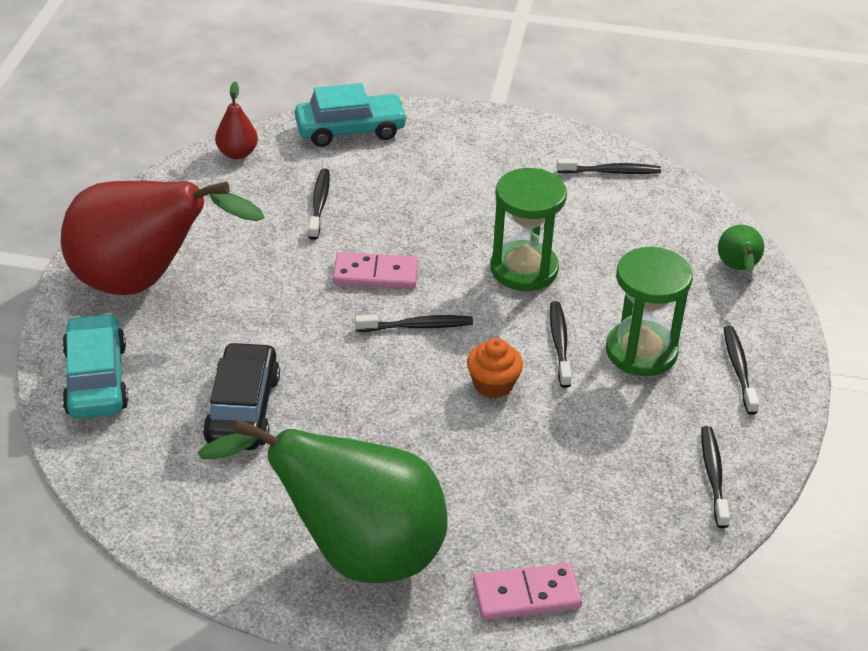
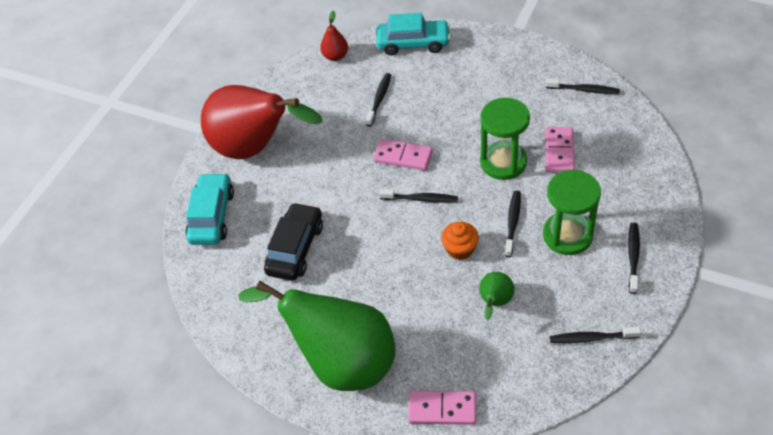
camera: 20 degrees right, 10 degrees up
(599, 249) = (559, 151): none -> pink domino
(713, 476) = (592, 338): black toothbrush -> black toothbrush turned 105 degrees counterclockwise
(738, 269) = (654, 176): green pear -> green pear (495, 302)

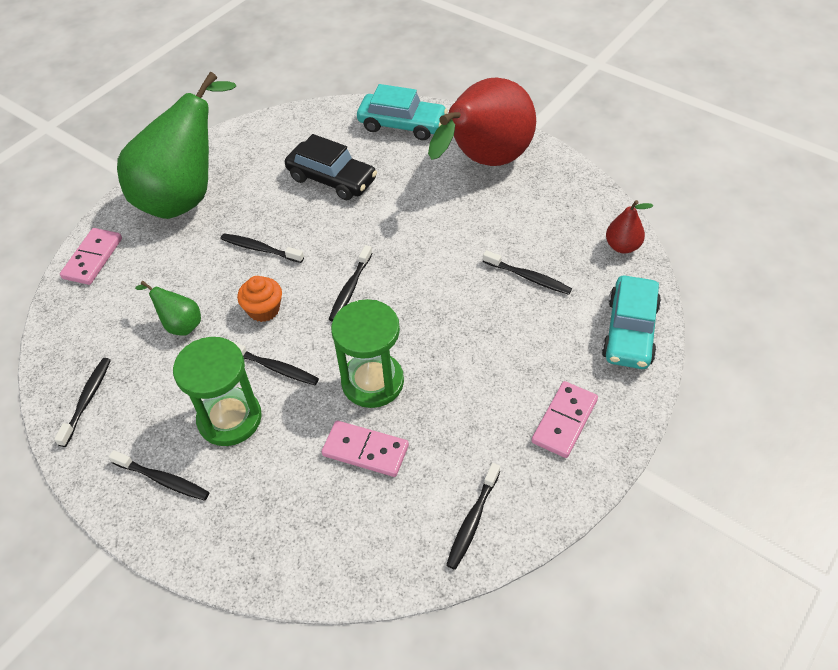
camera: 100 degrees right, 0 degrees up
(394, 274) = (260, 249): none -> black toothbrush
(403, 156) = (422, 284): pink domino -> pink domino (564, 421)

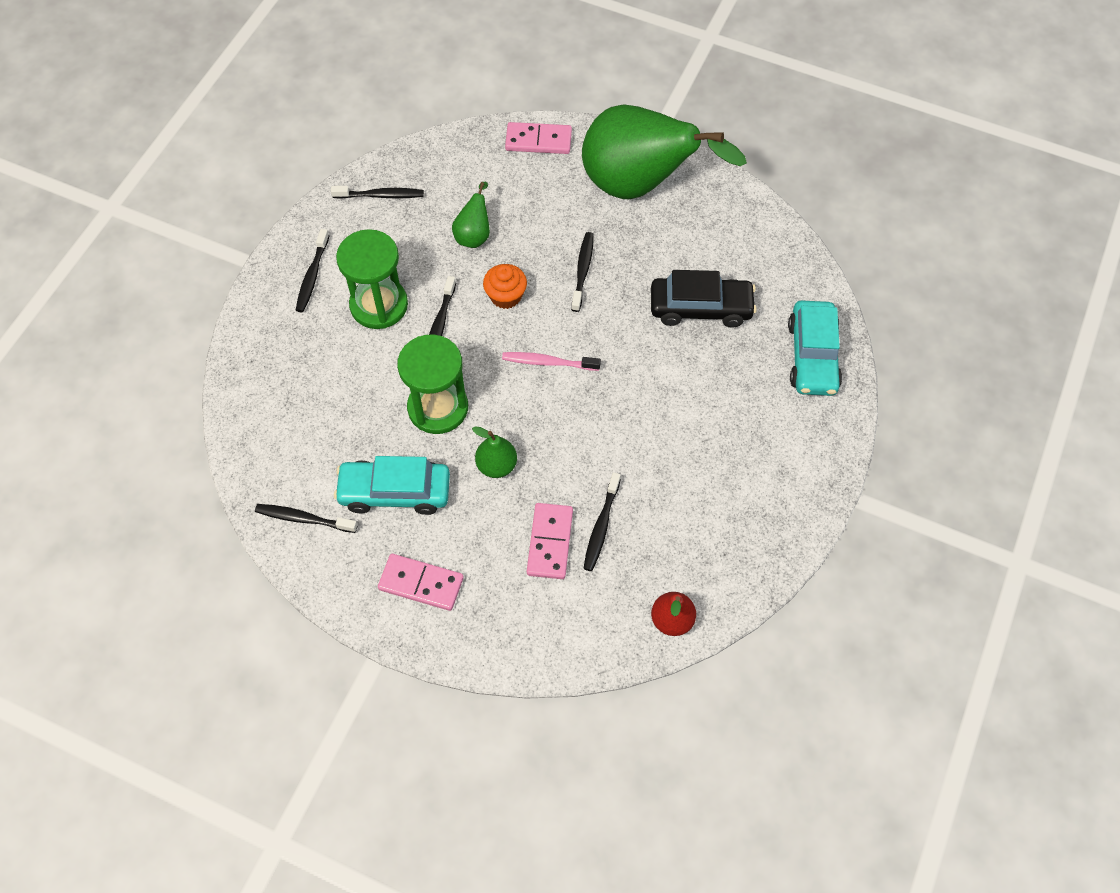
camera: 75 degrees right, 10 degrees up
(332, 179) = (700, 308): black car -> black car turned 105 degrees counterclockwise
(350, 288) = (549, 362): black toothbrush -> pink toothbrush
(365, 450) = (362, 419): pink domino -> pink domino (550, 542)
(450, 343) = (496, 465): none -> green pear
(484, 162) = (773, 454): red pear -> none
(630, 331) = (547, 637): turquoise car -> turquoise car (395, 492)

